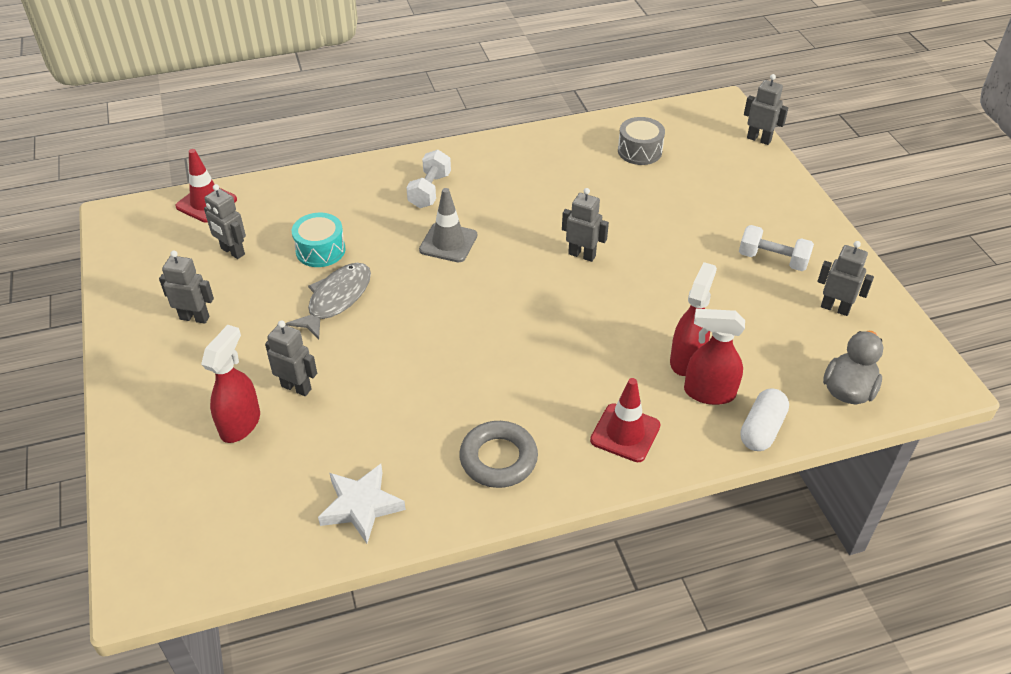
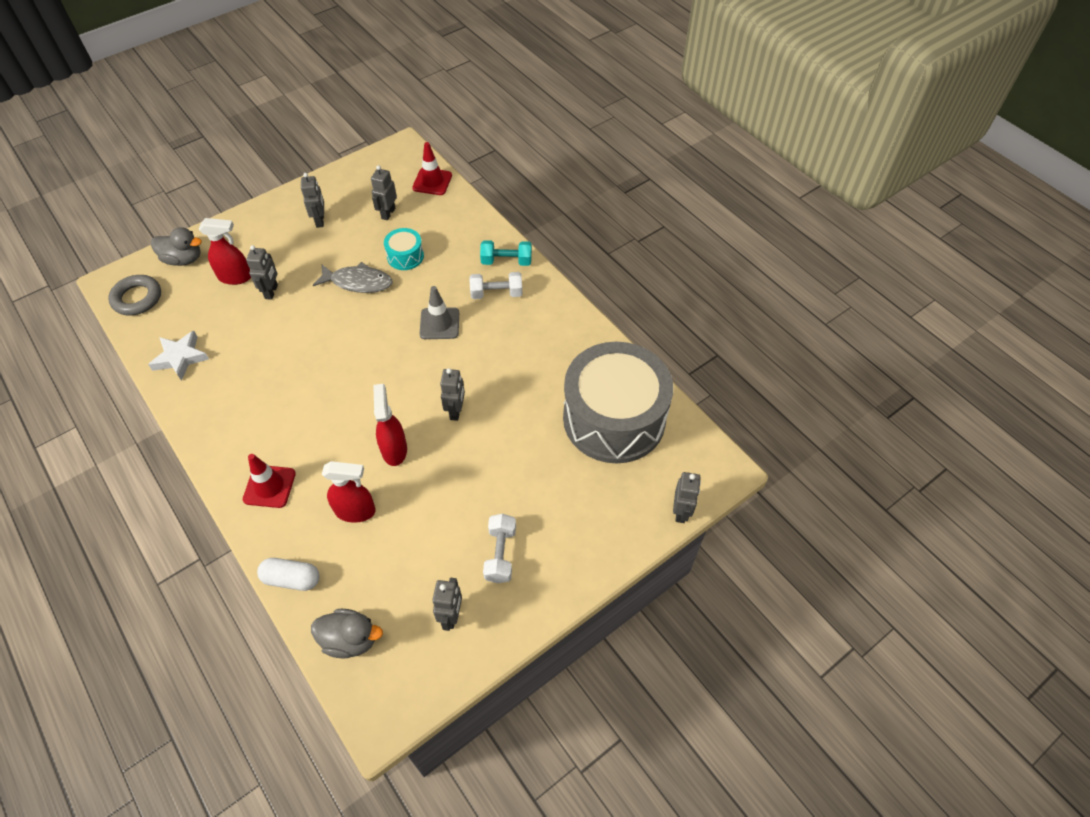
camera: 70 degrees right, 10 degrees up
(158, 483) = (183, 259): none -> grey duck
(385, 173) = (506, 261): none -> turquoise dumbbell
(498, 459) = (231, 417): grey ring -> grey ring (137, 298)
(639, 151) = (614, 418): grey drum -> grey drum, size x2.43
(708, 393) = (323, 534): red spray bottle -> red spray bottle (394, 449)

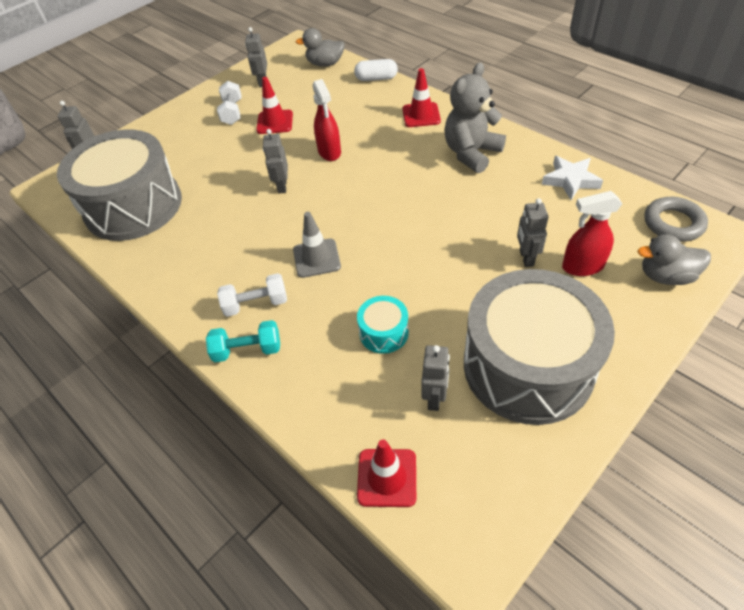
camera: 175 degrees right, 5 degrees down
(248, 412) = (471, 153): none -> grey teddy bear
(320, 221) = (528, 366): grey robot -> grey drum
(356, 511) = (346, 114): red spray bottle -> none
(358, 282) = (429, 287): grey fish -> none
(447, 518) = (275, 122): none -> red traffic cone

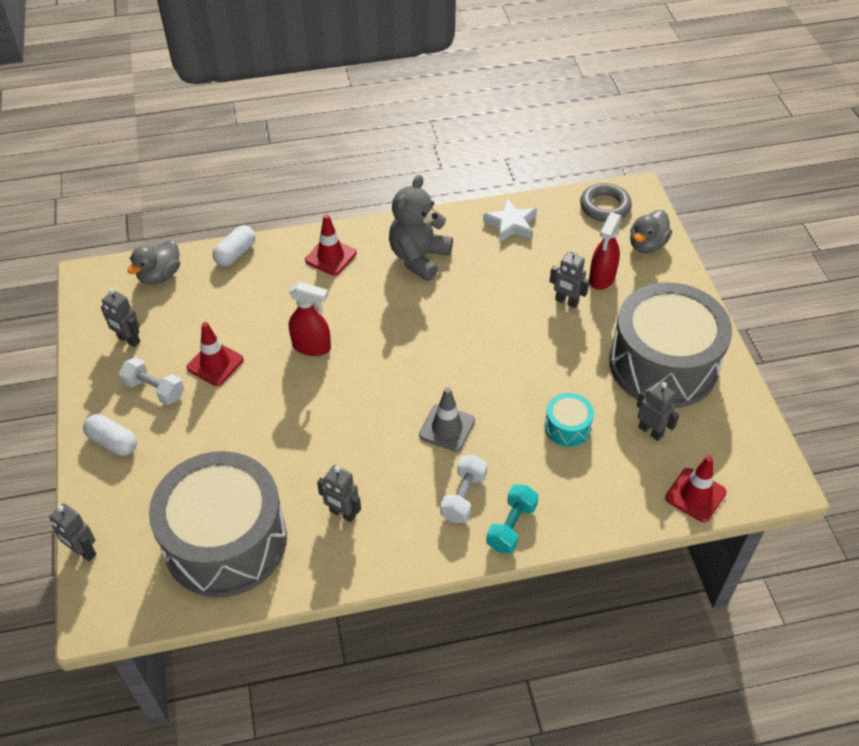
camera: 60 degrees left, 0 degrees up
(179, 121) = (113, 442): none -> white capsule
(282, 186) = (324, 406): grey robot -> grey robot (342, 513)
(471, 153) = (419, 258): grey teddy bear -> grey teddy bear turned 45 degrees clockwise

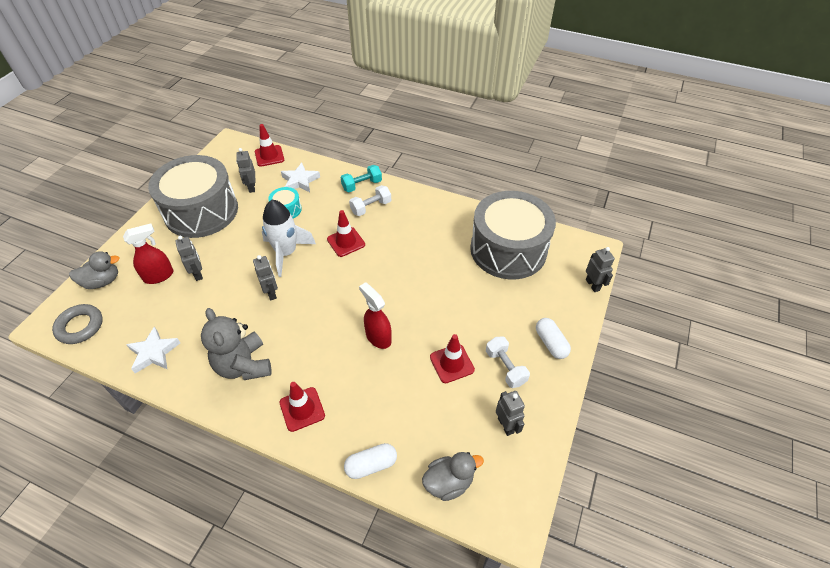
camera: 145 degrees left, 0 degrees up
(342, 513) = (437, 231): grey robot -> grey robot (271, 293)
(419, 258) = (244, 365): grey teddy bear -> grey teddy bear turned 90 degrees clockwise
(447, 428) = (346, 242): grey traffic cone -> red traffic cone
(501, 375) = (286, 253): none -> white rocket
(602, 480) = (300, 181): none -> white star

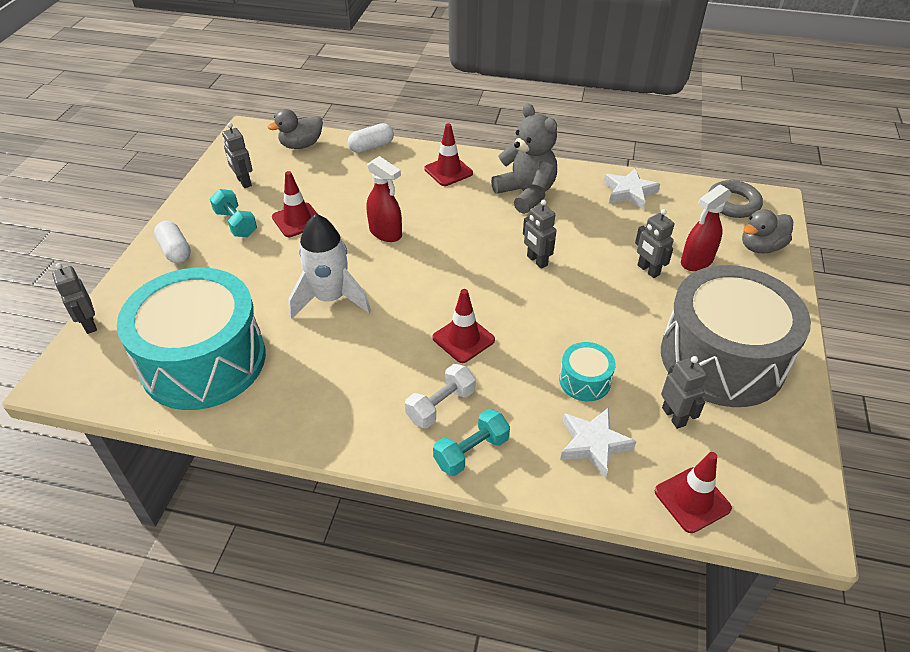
camera: 170 degrees right, 5 degrees down
(286, 253) = (545, 311): white rocket -> white rocket (330, 299)
(505, 367) = (236, 223): white dumbbell -> turquoise dumbbell
(508, 249) = (203, 361): grey drum -> turquoise drum

